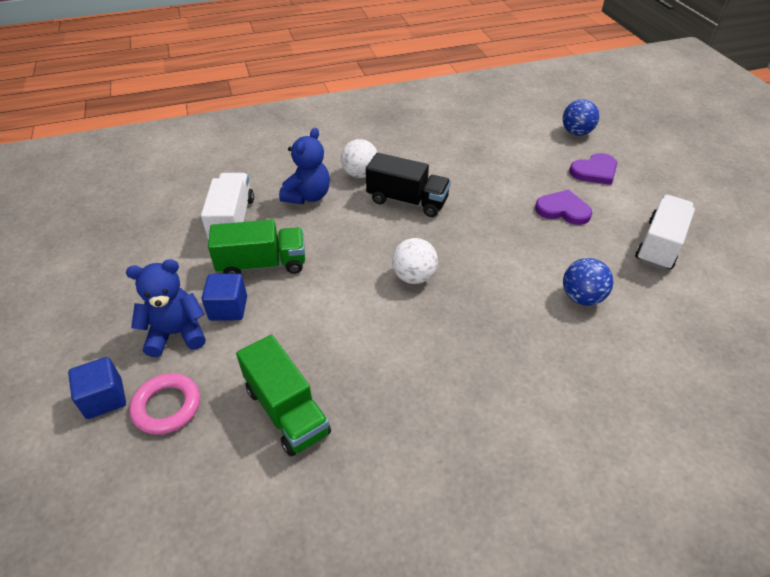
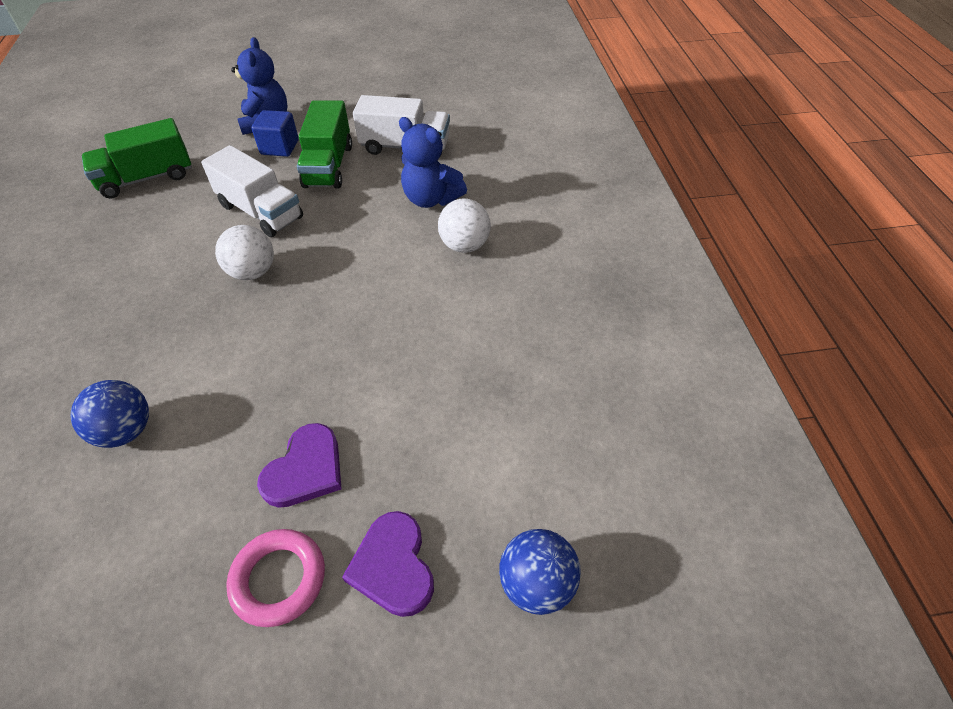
camera: 100 degrees right, 5 degrees up
(104, 398) = (222, 97): blue cube -> none
(167, 406) = (195, 123): pink ring -> pink ring (279, 579)
(407, 201) = (392, 284): black truck -> none
(659, 245) = (159, 593): white truck -> white truck (261, 212)

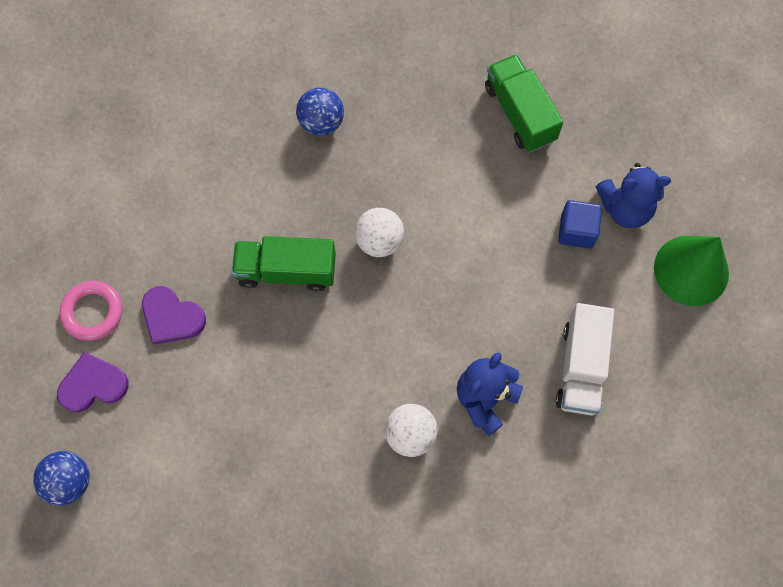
camera: 90 degrees right, 20 degrees up
(126, 431) = (216, 185): blue ball -> blue ball (321, 123)
(261, 212) = (465, 232): white truck -> none
(328, 166) = (542, 287): green truck -> green truck (286, 271)
(330, 94) = (691, 270): none -> green cone

